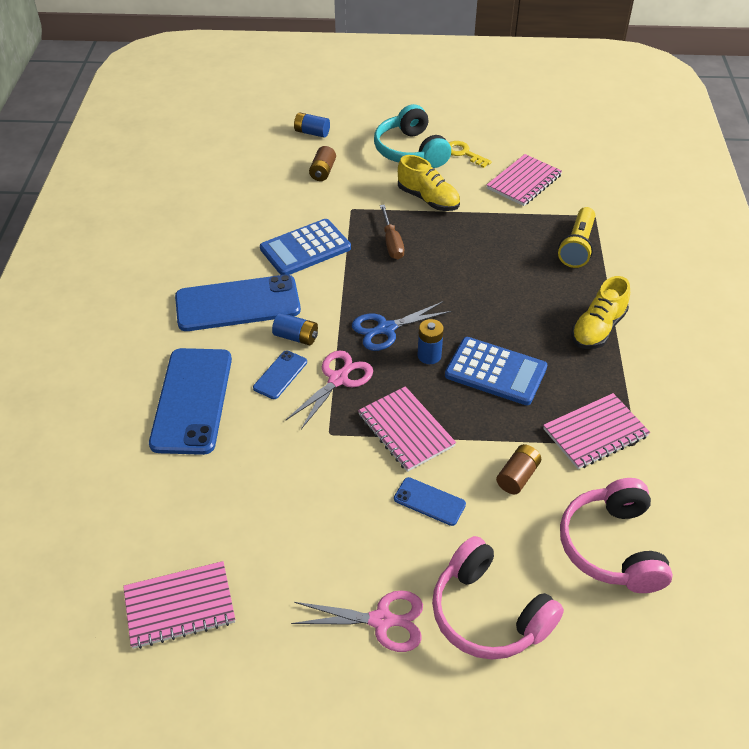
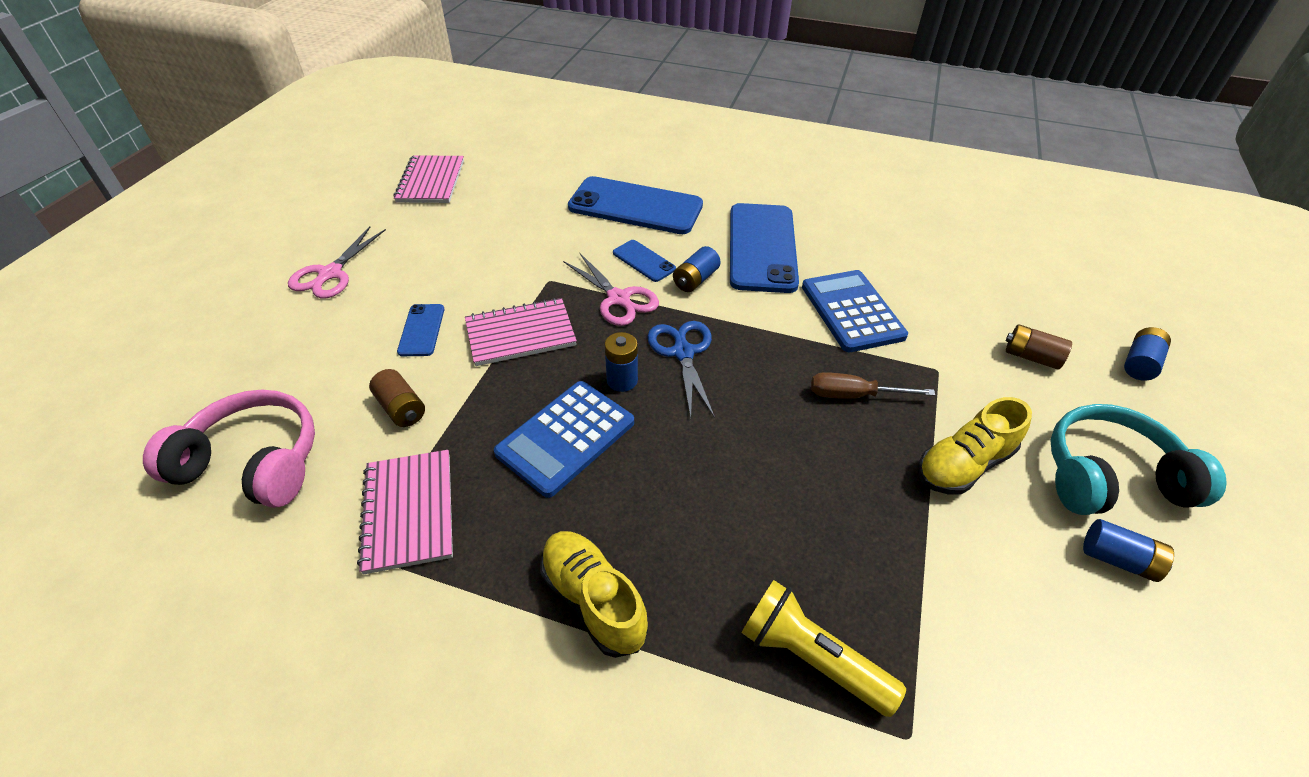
camera: 105 degrees right, 0 degrees up
(429, 501) = (421, 330): blue phone -> blue phone turned 45 degrees counterclockwise
(464, 153) = (1118, 559): yellow key -> blue battery
(488, 613) = (276, 339): pink headphones -> none
(524, 182) = (1027, 636): pink notebook -> none

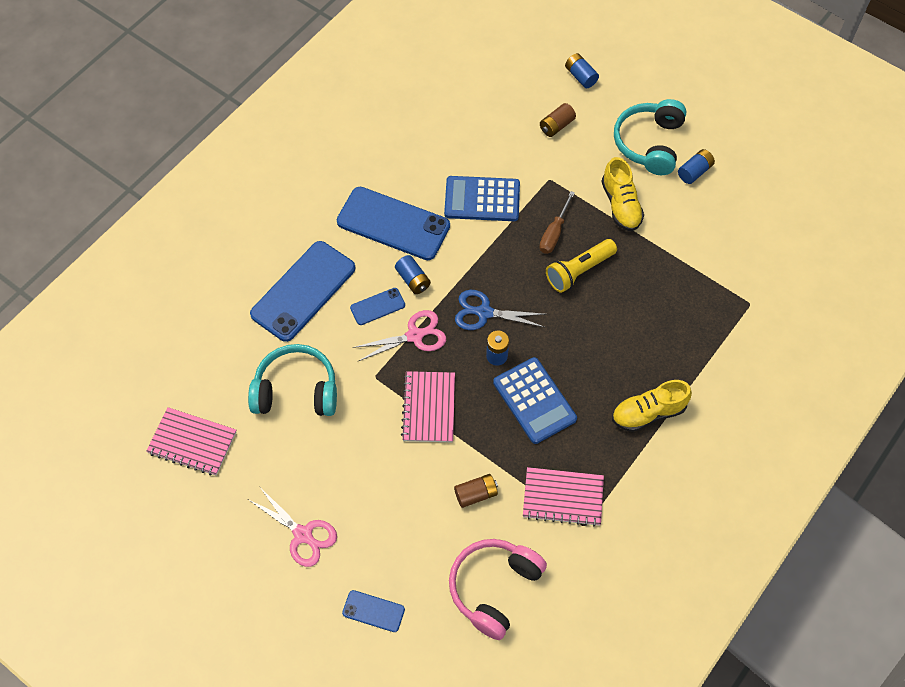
camera: 70 degrees left, 15 degrees up
(421, 330) = (400, 473): blue phone -> blue phone (373, 611)
(510, 229) = (296, 390): none -> turquoise headphones
(810, 657) = (705, 326): yellow flashlight -> yellow flashlight (579, 271)

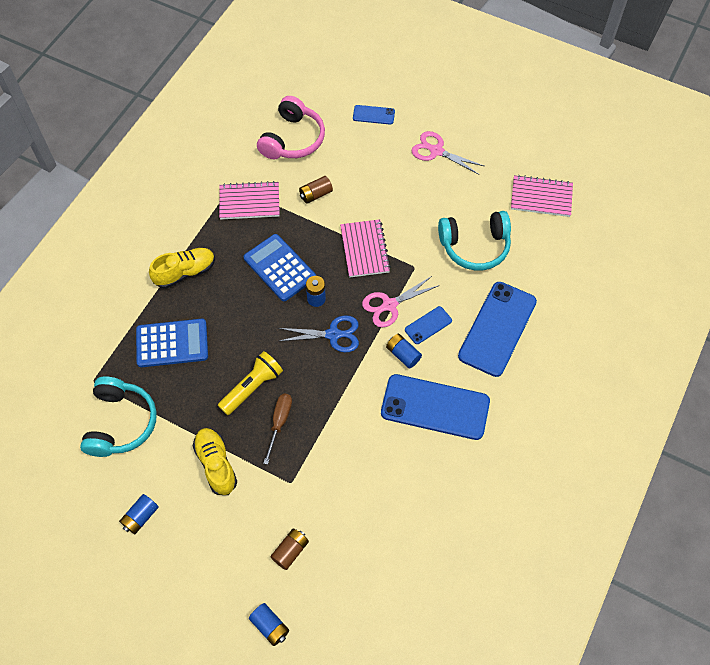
camera: 170 degrees right, 0 degrees up
(482, 199) = (355, 448): blue calculator -> blue calculator (172, 343)
(649, 143) = (189, 545): turquoise headphones -> turquoise headphones (121, 423)

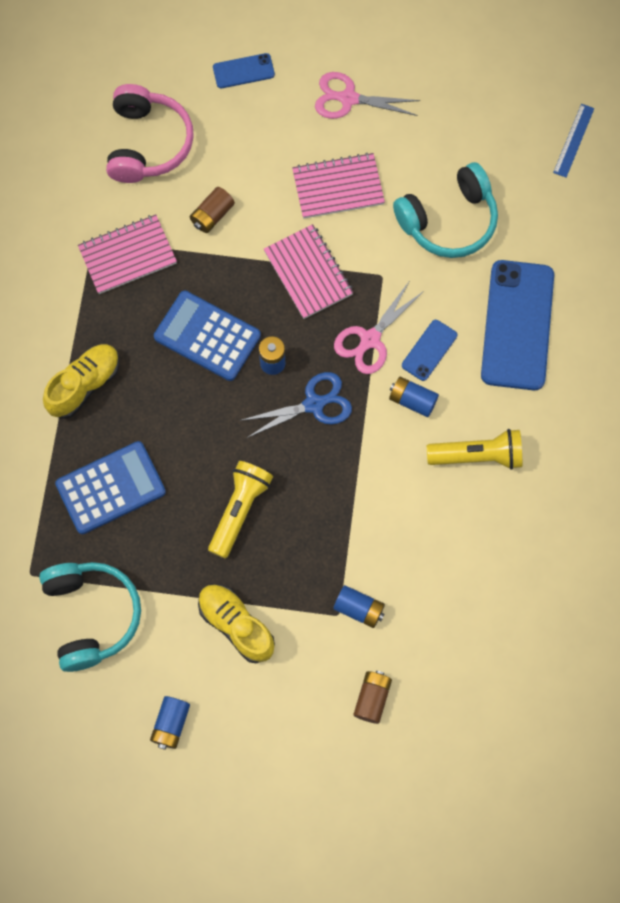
camera: 20 degrees left, 10 degrees up
(270, 626) = (384, 796): blue battery -> blue battery (359, 609)
(279, 422) = (293, 544): brown screwdriver -> none
(435, 407) = (478, 456): blue phone -> yellow flashlight
(541, 197) = (509, 122): pink notebook -> pink notebook (338, 187)
(582, 222) = (573, 140): none -> blue ruler

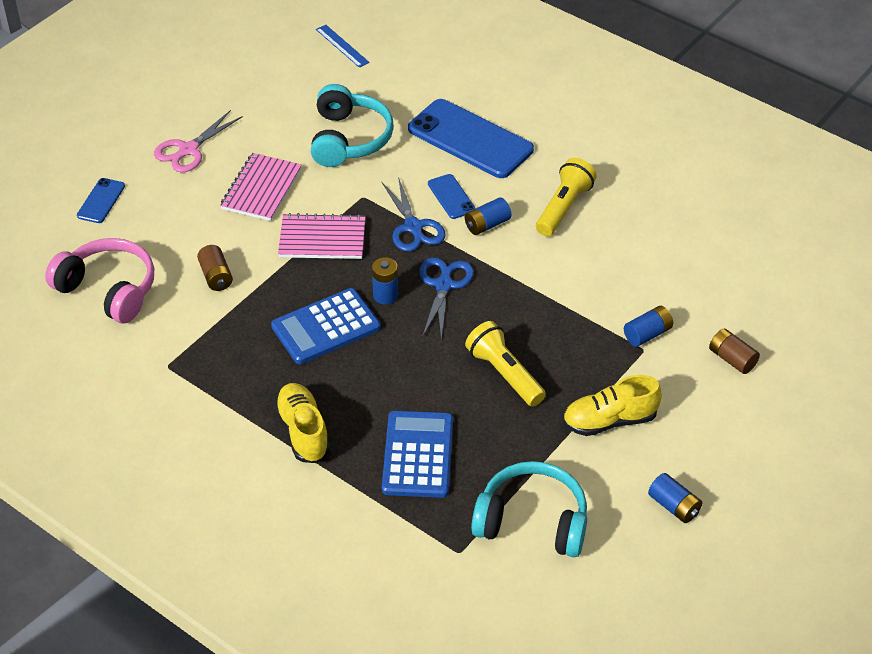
camera: 60 degrees left, 25 degrees down
(127, 255) = (203, 348): pink notebook -> none
(370, 339) = (413, 227): pink scissors -> blue scissors

